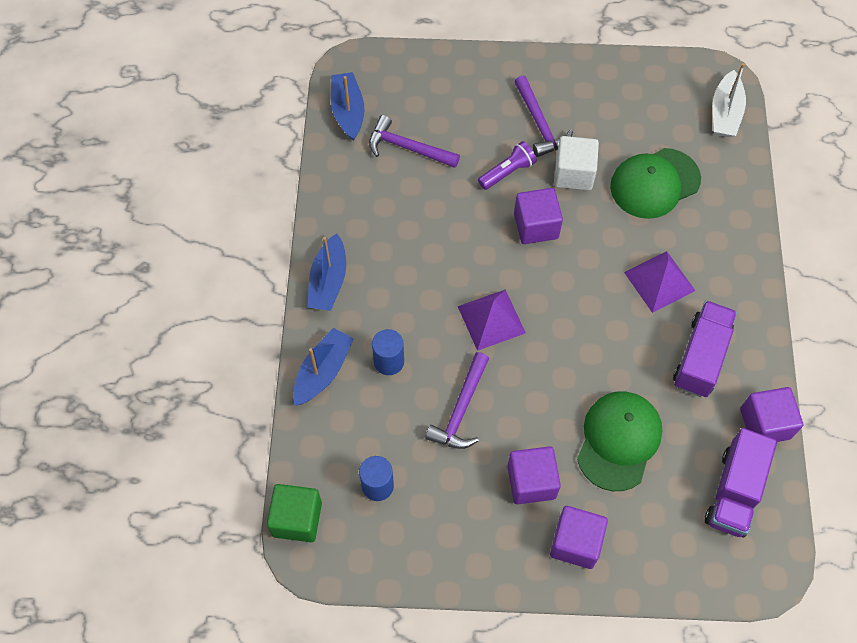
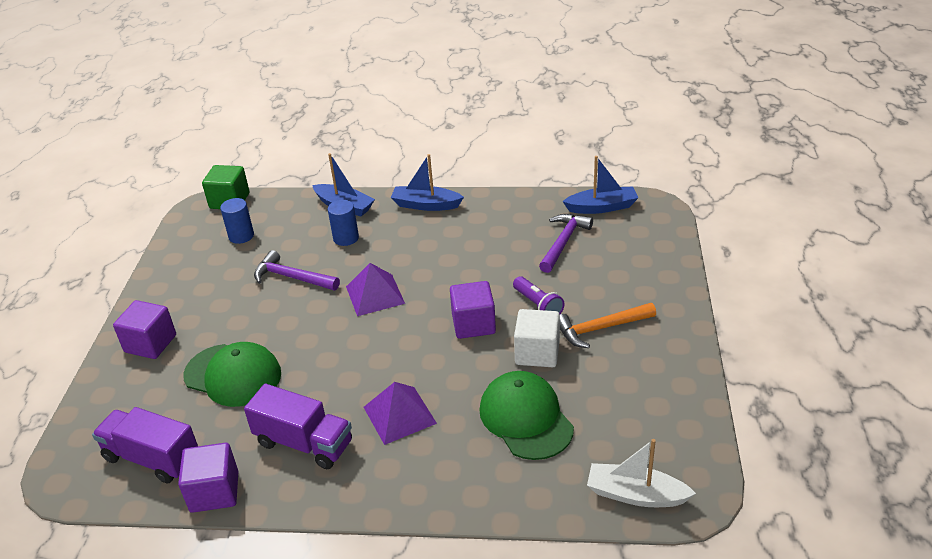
camera: 95 degrees right, 25 degrees down
(531, 482) = (214, 318): purple cube -> none
(539, 124) = (600, 328): purple hammer -> orange hammer

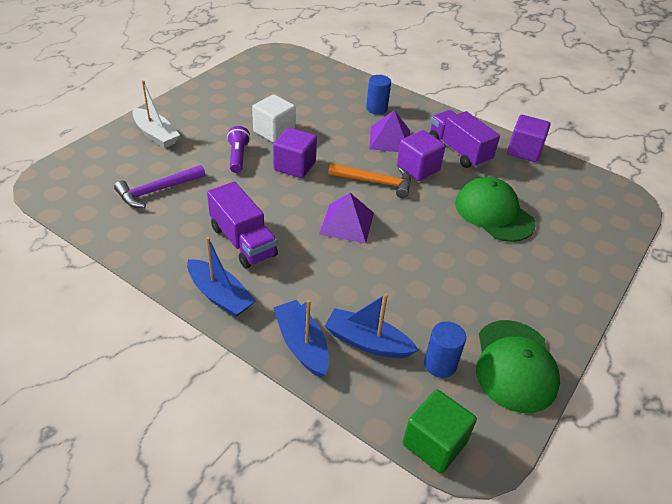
camera: 155 degrees left, 5 degrees up
(150, 343) = (561, 273): purple cube -> purple cube (418, 168)
(152, 458) = (564, 185): purple truck -> purple truck (243, 241)
(292, 277) = (408, 277): purple hammer -> none
(346, 238) = (330, 297): blue cylinder -> blue cylinder (376, 109)
(526, 418) = (318, 107): green cap -> green cap (515, 365)
(600, 328) = (219, 126): orange hammer -> orange hammer (375, 182)
(602, 207) = (83, 204): blue boat -> blue boat (367, 342)
(635, 495) = (301, 63): white boat -> white boat (156, 134)

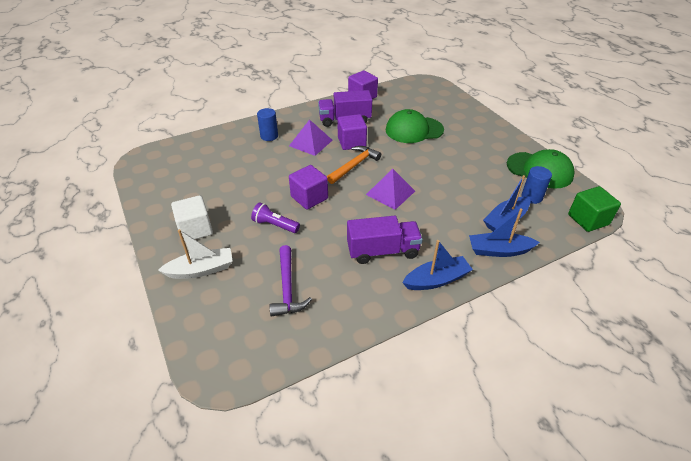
camera: 60 degrees left, 0 degrees up
(274, 132) = (256, 195): white cube -> white cube (195, 229)

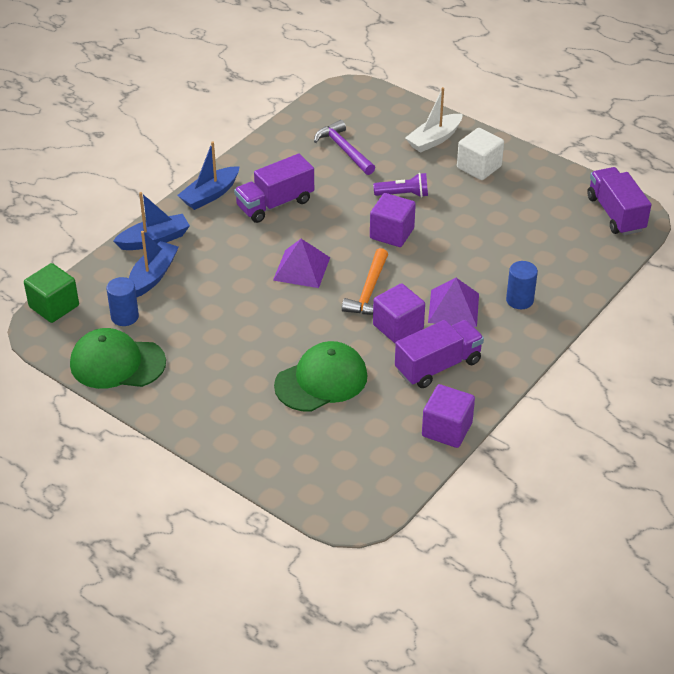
camera: 155 degrees right, 0 degrees up
(151, 164) = (615, 214): none -> purple truck

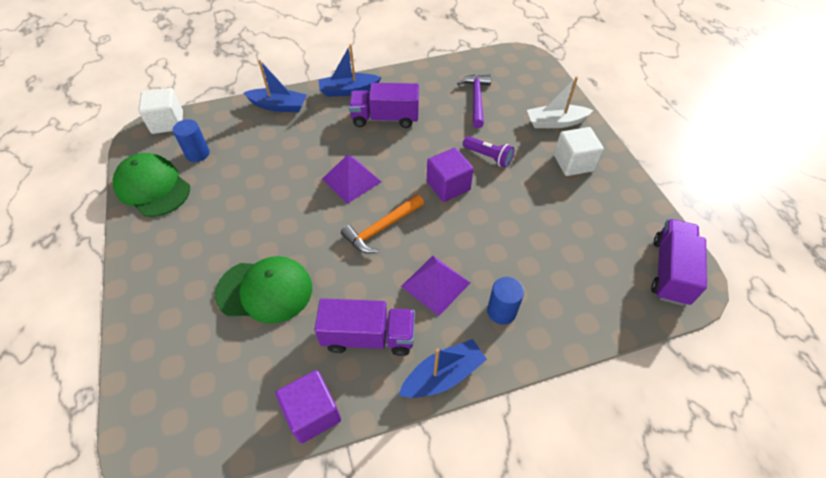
camera: 35 degrees right, 10 degrees up
(54, 306) = (167, 122): green cube -> white cube
(153, 276) = (248, 132): blue boat -> blue boat (443, 375)
(398, 327) = (372, 275): purple cube -> none

